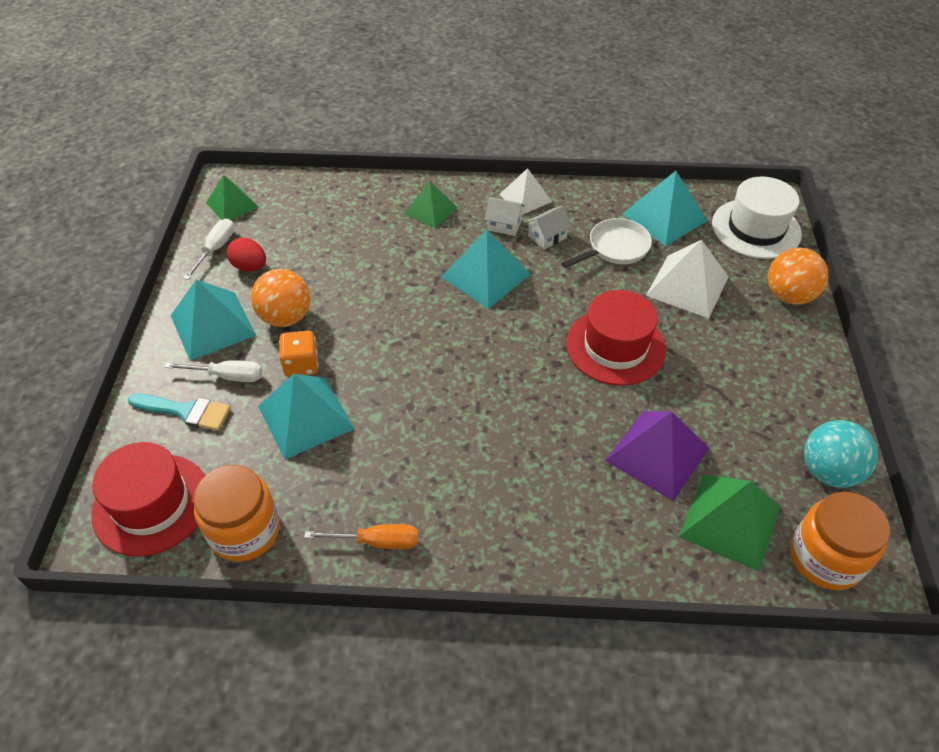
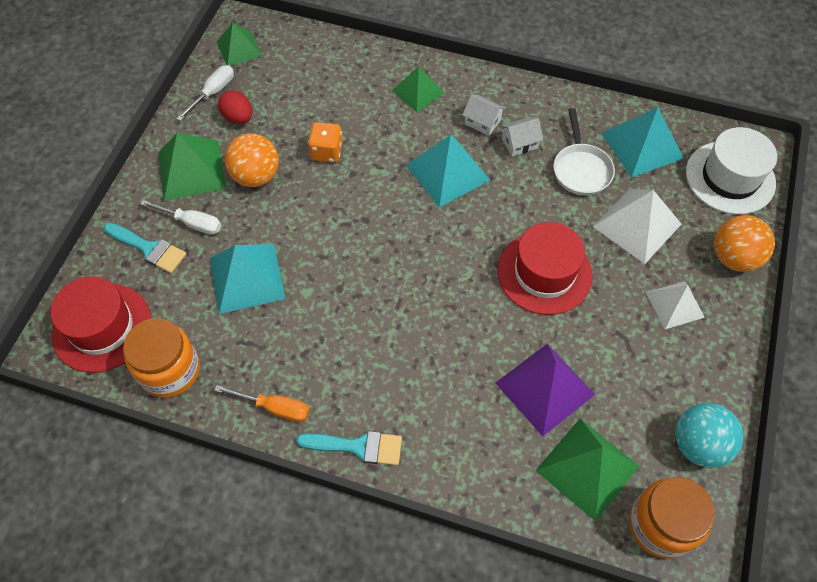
camera: 15 degrees right, 10 degrees up
(212, 325) = (191, 170): turquoise pyramid -> green pyramid
(301, 365) = (257, 226): orange dice -> orange dice (327, 152)
(483, 559) = (358, 446): none -> turquoise brush
(525, 197) = (513, 96): white pyramid -> white pyramid (675, 304)
(615, 248) = (581, 169): white pan -> white pan turned 105 degrees clockwise

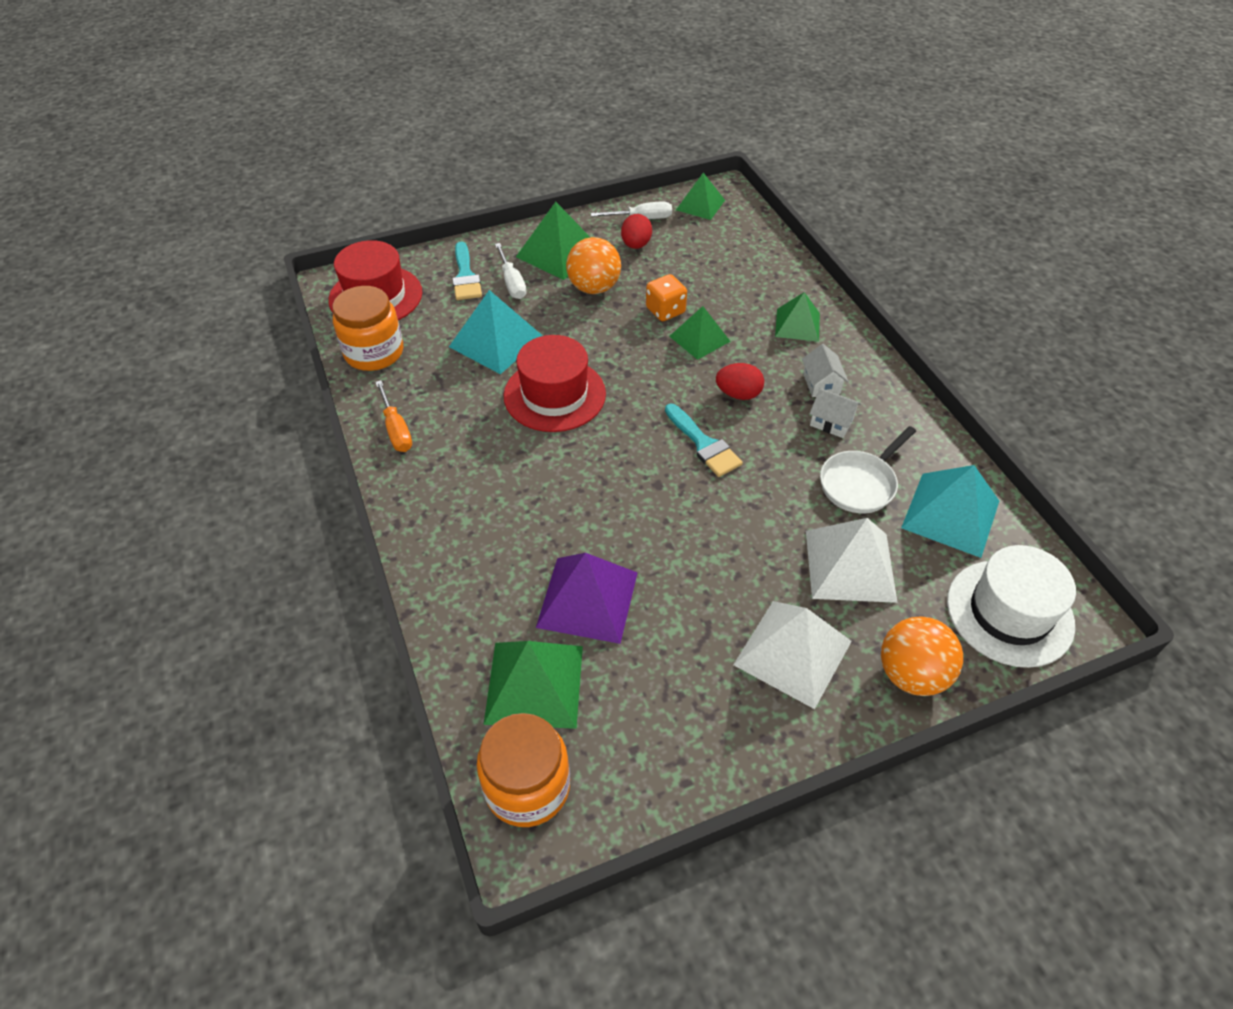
camera: 50 degrees right, 10 degrees down
(358, 446) = (407, 502): turquoise brush -> turquoise brush (704, 444)
(375, 154) = (699, 338): none -> green pyramid
(448, 172) = (738, 394): turquoise pyramid -> red egg
(544, 273) = (711, 525): red hat -> red hat (554, 395)
(675, 304) = (793, 652): white pyramid -> white pyramid, size x1.54
(698, 444) = (649, 770): turquoise ball -> none

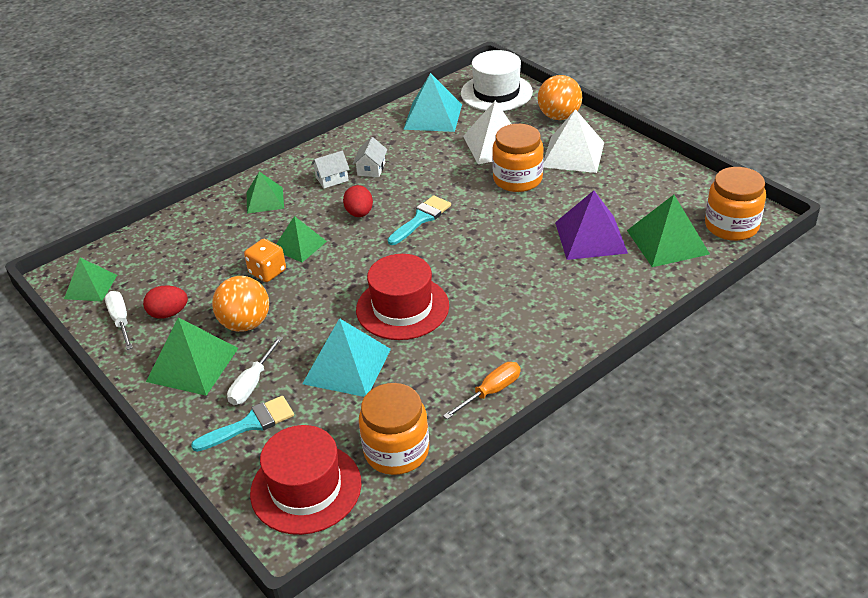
camera: 105 degrees left, 10 degrees down
(512, 283) = (252, 383): white screwdriver -> white screwdriver turned 150 degrees clockwise
(752, 563) = (517, 179): none -> orange jar
(860, 483) = (425, 150): white pan -> none

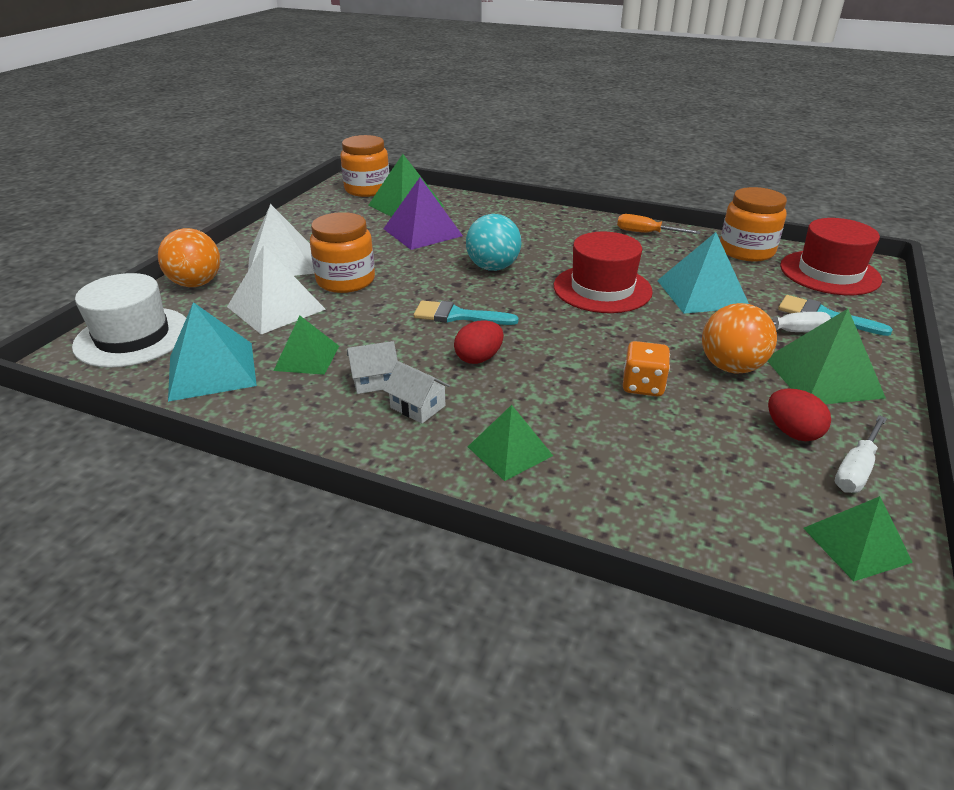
camera: 120 degrees left, 5 degrees down
(299, 245) = (575, 380): green pyramid -> green pyramid (307, 358)
(487, 258) = (493, 267): none -> turquoise ball

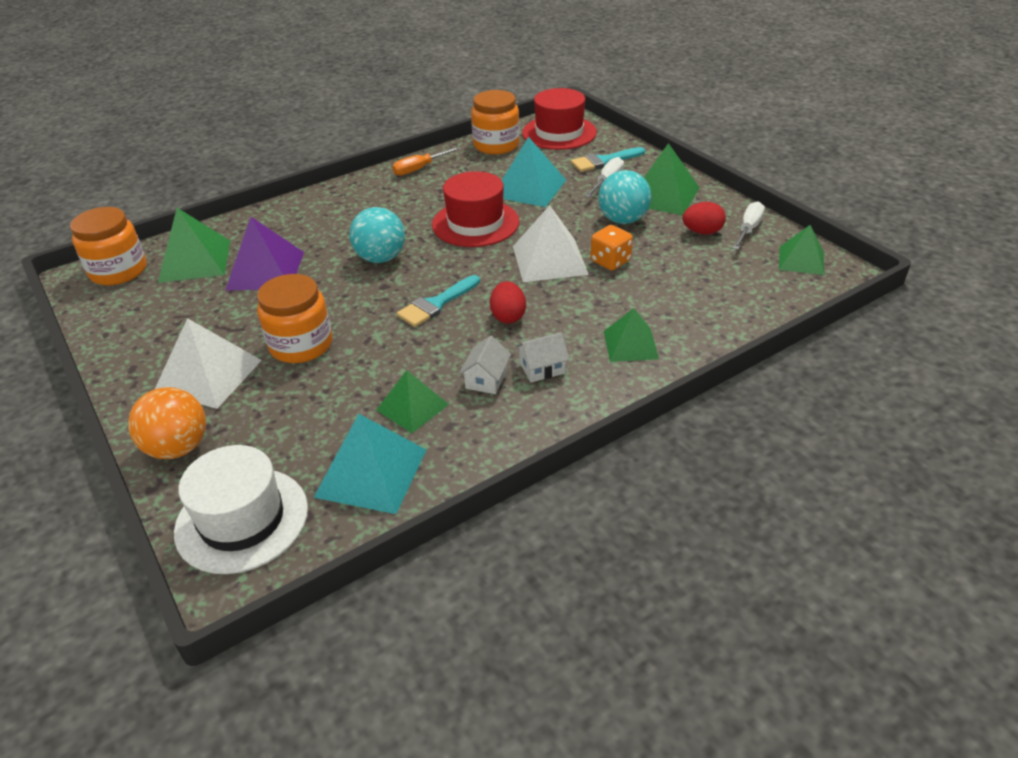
camera: 55 degrees left, 5 degrees up
(276, 308) = (300, 403): white pyramid -> white pyramid (549, 260)
(731, 367) = (623, 220): orange ball -> turquoise ball
(856, 469) = (748, 229): white screwdriver -> white screwdriver turned 135 degrees counterclockwise

